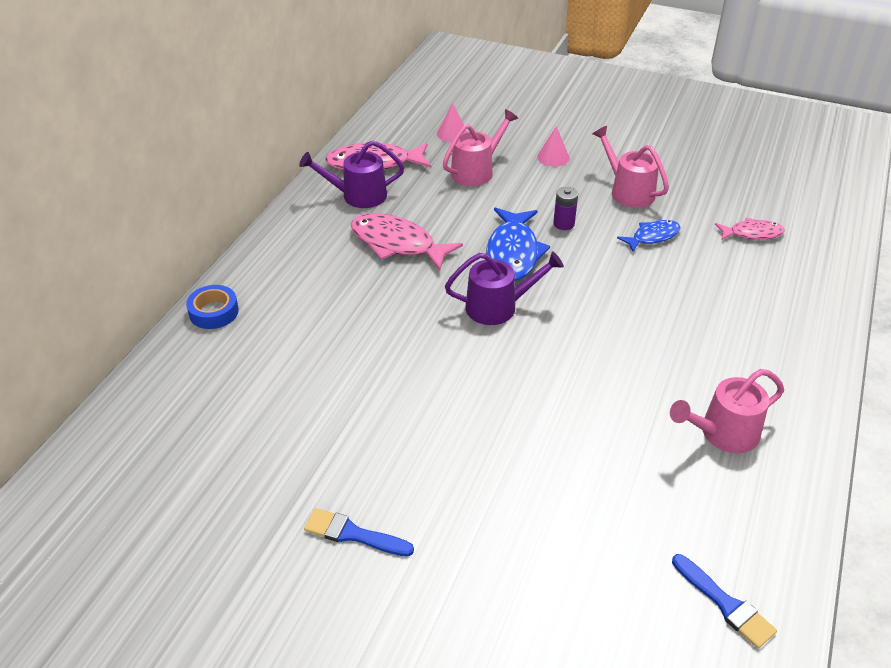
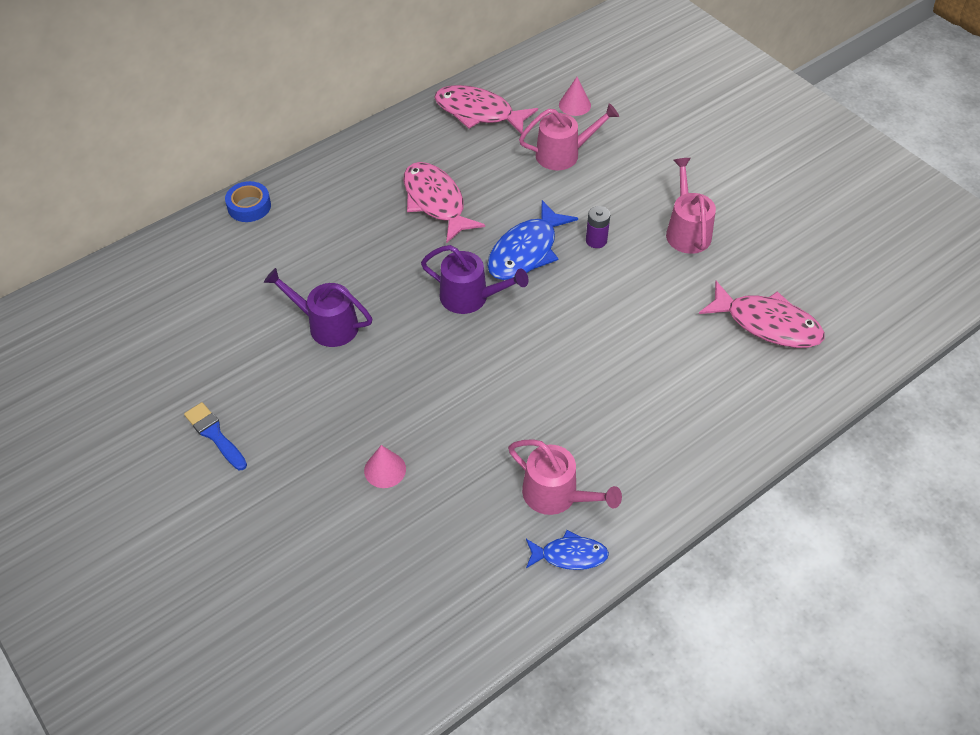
camera: 30 degrees right, 10 degrees up
(358, 196) = (440, 140): purple watering can -> purple watering can (327, 325)
(553, 157) = (647, 166): pink cone -> pink cone (385, 469)
(652, 237) = (667, 287): blue fish -> blue fish (569, 555)
(723, 434) = (557, 495): pink watering can -> pink watering can turned 150 degrees counterclockwise
(725, 604) = (431, 625): blue brush -> none
(752, 233) = (767, 324): pink fish -> pink fish, size x1.71

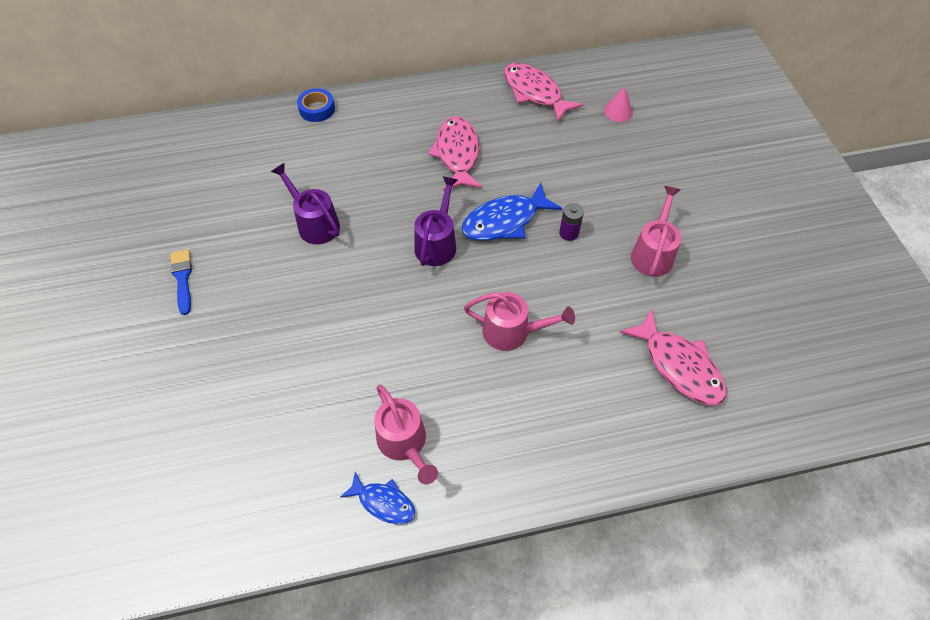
camera: 25 degrees right, 5 degrees up
(385, 469) = (285, 360): pink cone -> none
(470, 297) = (437, 243): purple watering can -> purple watering can turned 120 degrees counterclockwise
(563, 154) = (584, 150): pink watering can -> pink watering can (512, 332)

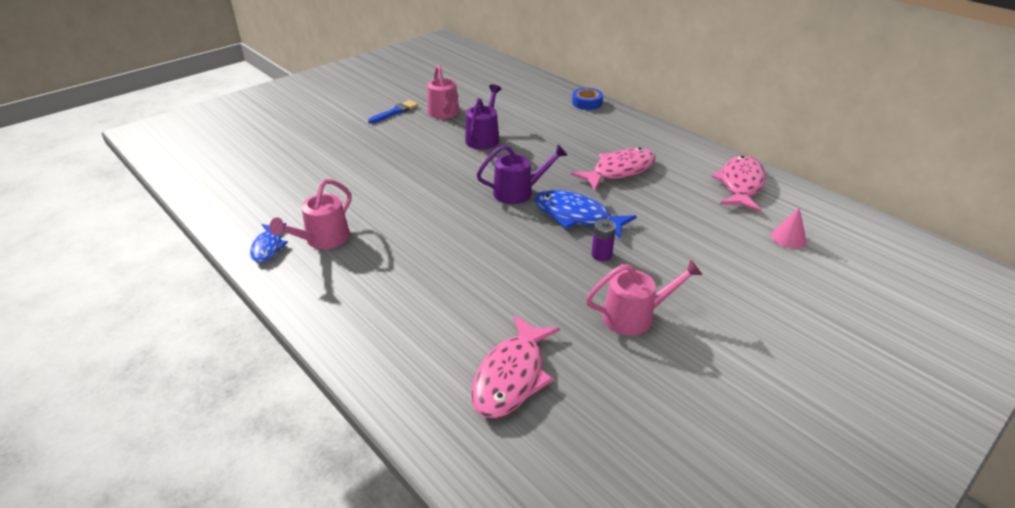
camera: 60 degrees right, 20 degrees down
(512, 332) = (465, 258): pink watering can -> pink watering can (444, 113)

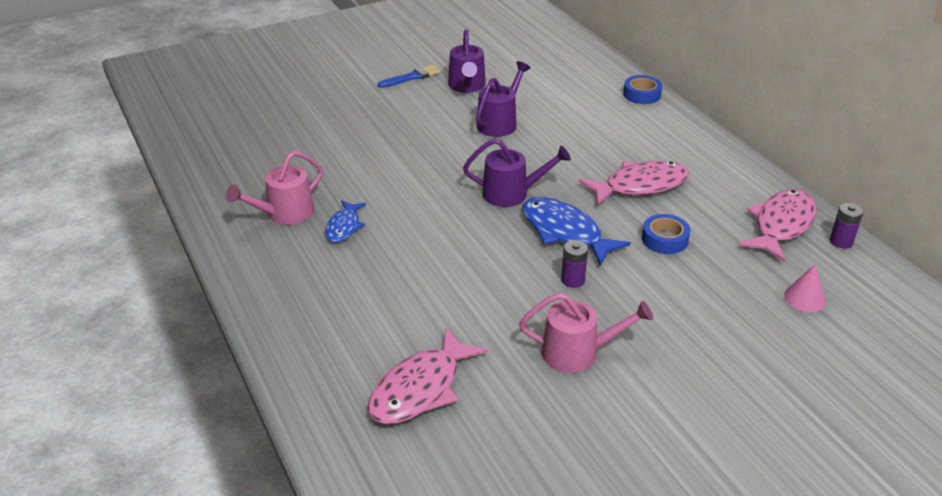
camera: 15 degrees right, 0 degrees up
(268, 247) = (228, 213): blue fish -> blue fish (344, 227)
(444, 113) = (467, 86): pink watering can -> purple watering can
(659, 209) = (664, 239): none -> blue tape
(790, 190) = (841, 241): none -> purple battery

